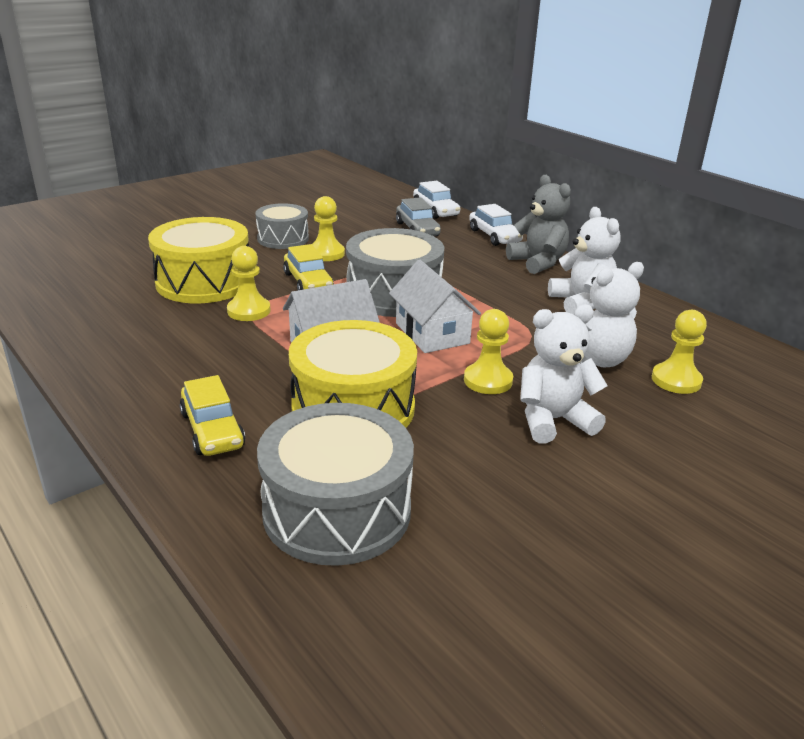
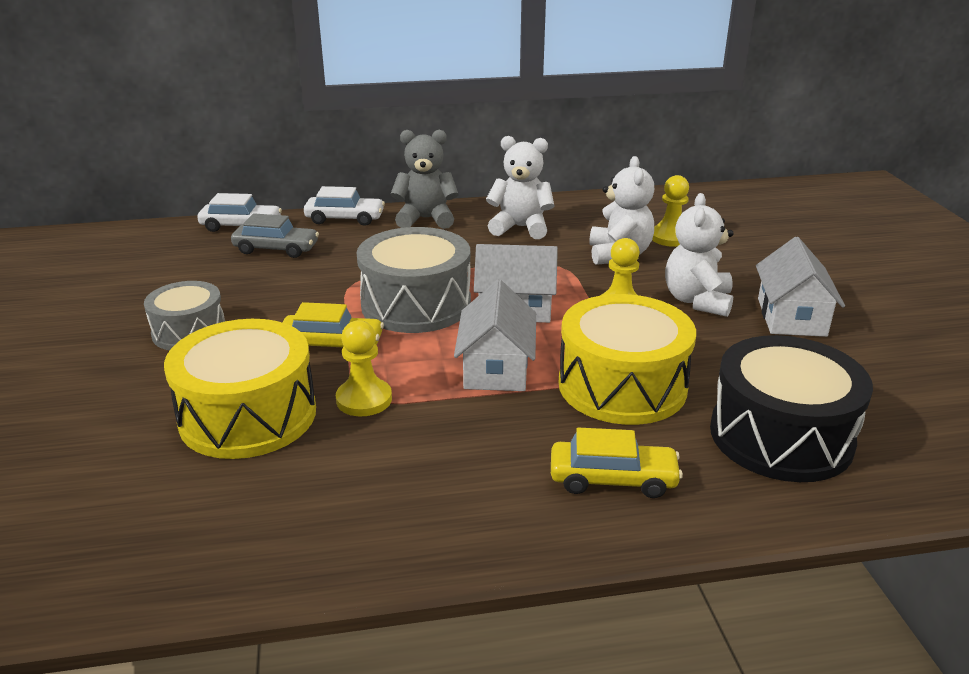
camera: 60 degrees left, 0 degrees up
(326, 253) = (270, 315): yellow pawn -> none
(337, 510) = (780, 436): grey drum -> black drum
(589, 487) = (791, 317): none -> white house

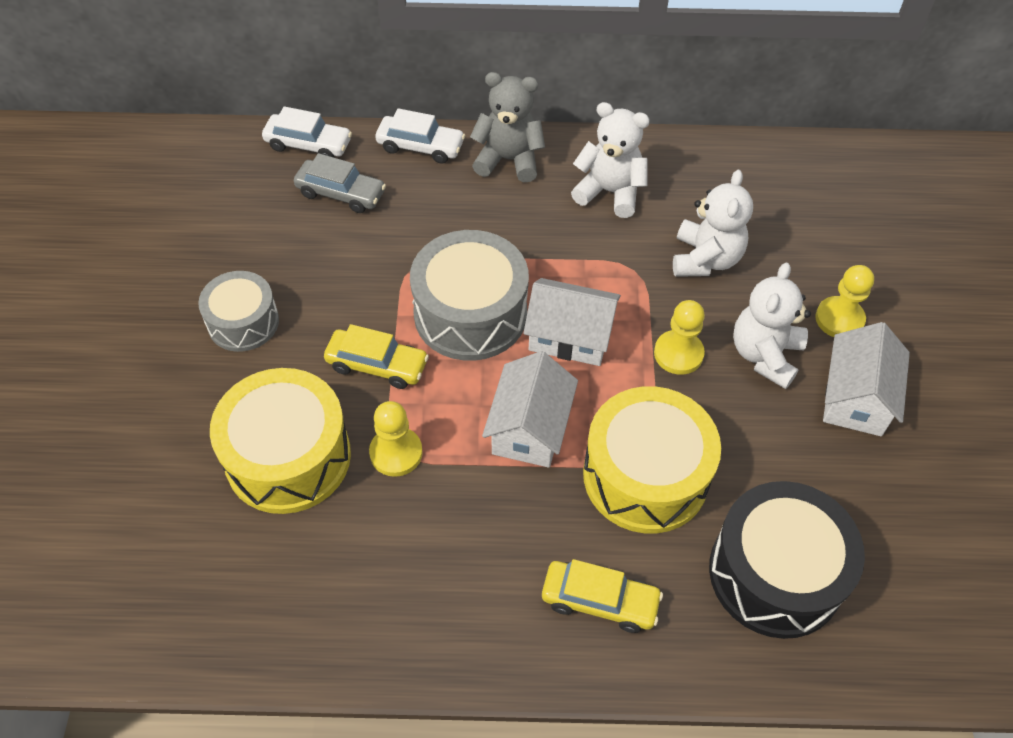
camera: 10 degrees right, 25 degrees up
(670, 237) = (772, 236): yellow pawn -> yellow pawn (839, 319)

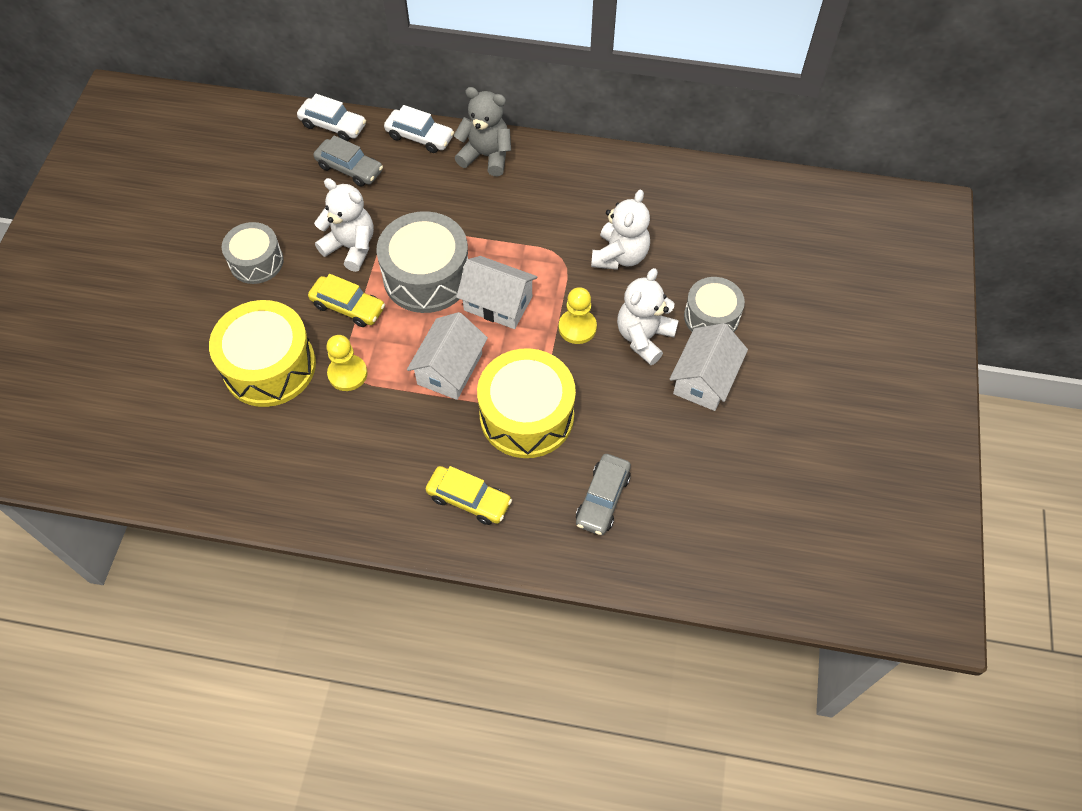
camera: 10 degrees right, 5 degrees up
(610, 192) = (559, 192): white teddy bear -> white teddy bear (351, 247)
(775, 573) = (602, 499): black drum -> grey car
(839, 319) = (711, 317): yellow pawn -> grey drum

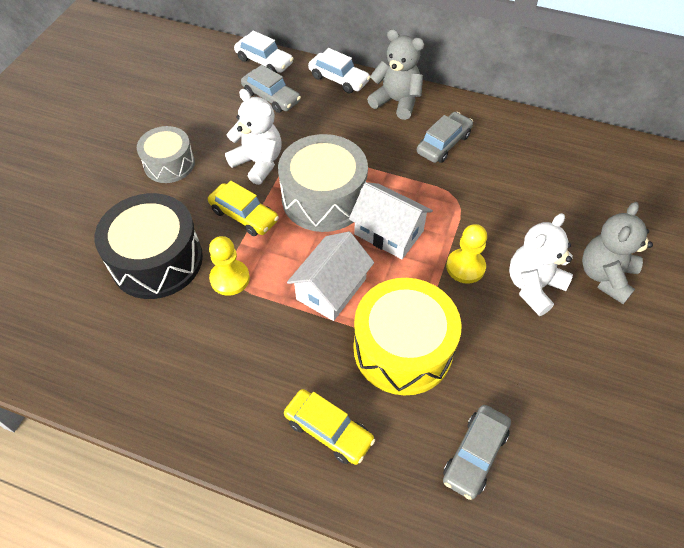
camera: 10 degrees right, 5 degrees down
(269, 366) = (157, 260): yellow drum -> black drum
(542, 198) = (443, 144): none -> grey car
(620, 256) = (514, 204): white teddy bear -> none
(704, 379) = (595, 339): white house -> none
(711, 317) = (605, 276): grey drum -> grey teddy bear

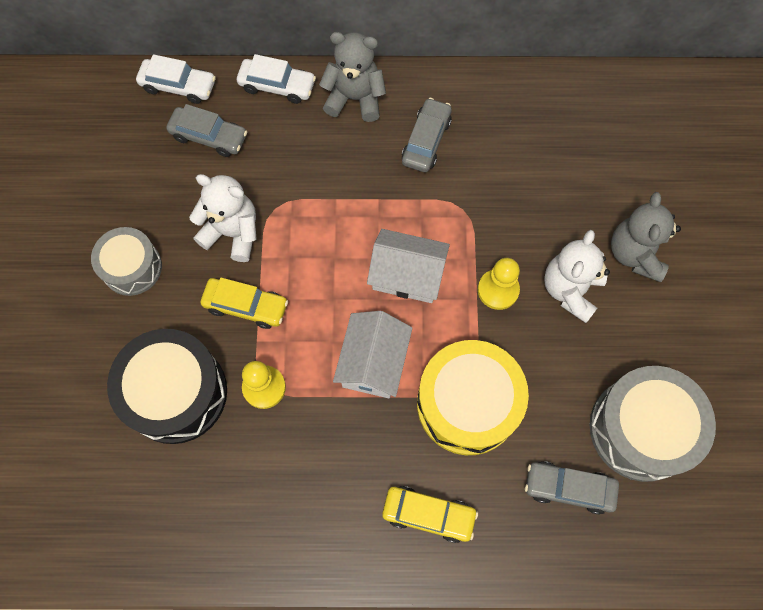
camera: 20 degrees left, 15 degrees up
(324, 198) = (323, 255): grey drum -> grey drum (641, 429)
(475, 455) = (568, 488): grey car -> grey car turned 90 degrees clockwise

